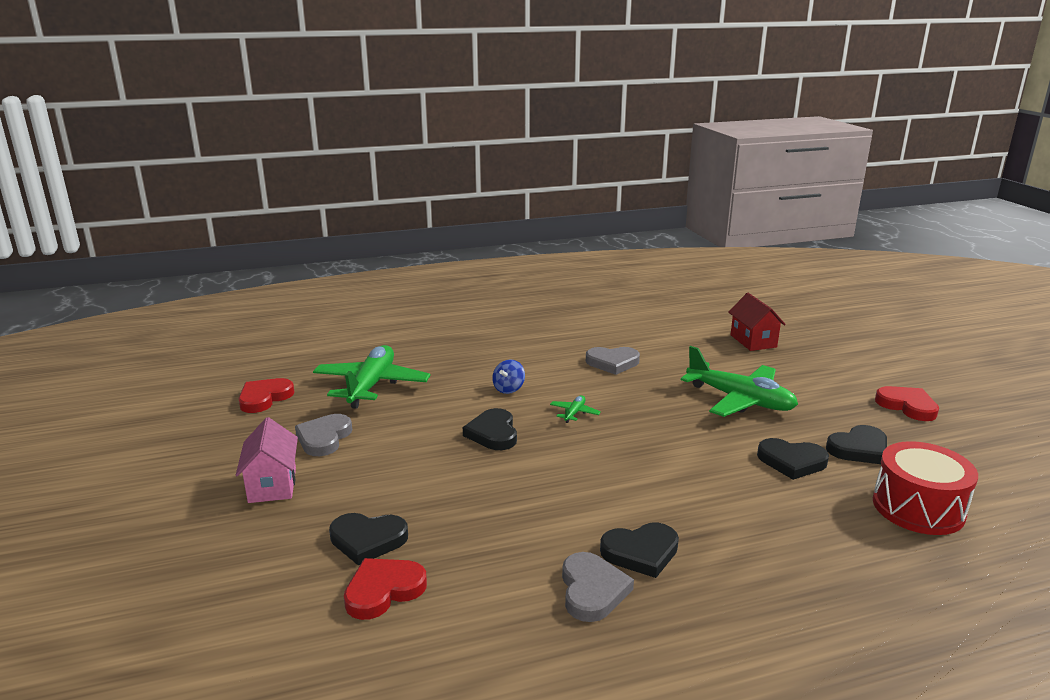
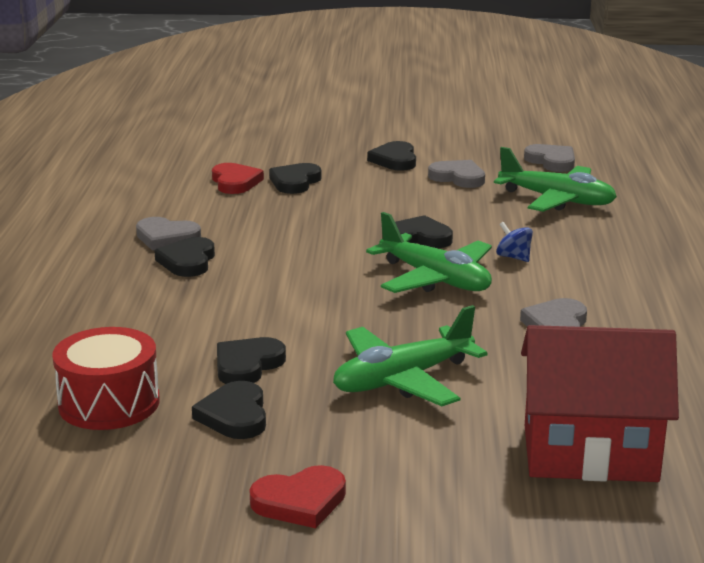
camera: 110 degrees right, 0 degrees up
(264, 398) = (552, 161): red heart -> grey heart
(272, 485) = (395, 160): pink house -> black heart
(574, 413) = (435, 279): green plane -> green plane, size x2.42
(753, 341) = (589, 453): red house -> red house, size x1.75

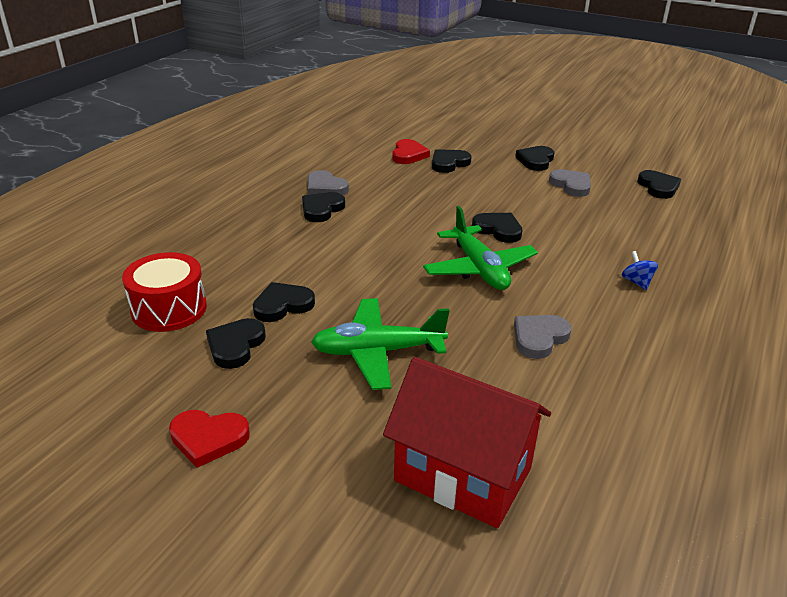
camera: 25 degrees right, 10 degrees up
(513, 257) = (556, 265): blue spinning top -> blue spinning top (636, 282)
(552, 161) = (658, 187): grey heart -> black heart
(557, 200) = (634, 222): green plane -> none

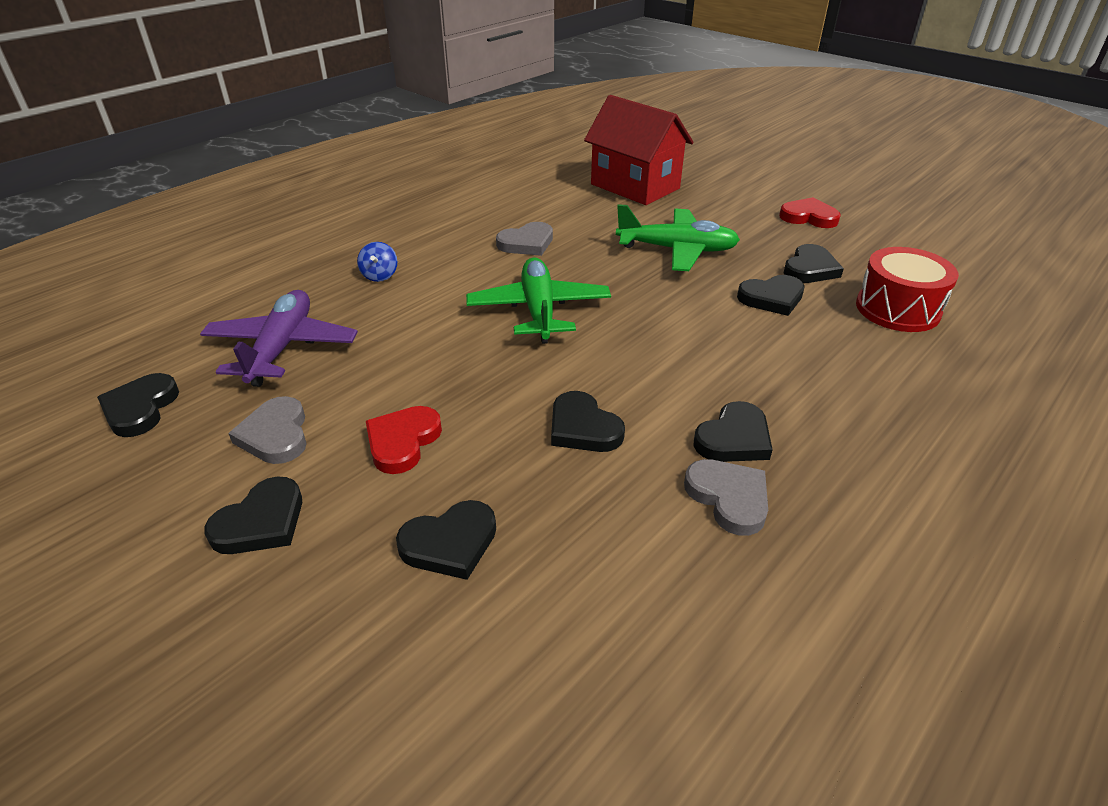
camera: 165 degrees left, 5 degrees up
(408, 155) = (525, 597): red heart -> red heart (402, 442)
(498, 230) = (475, 360): black heart -> black heart (583, 428)
(630, 222) = (282, 348): none -> purple plane

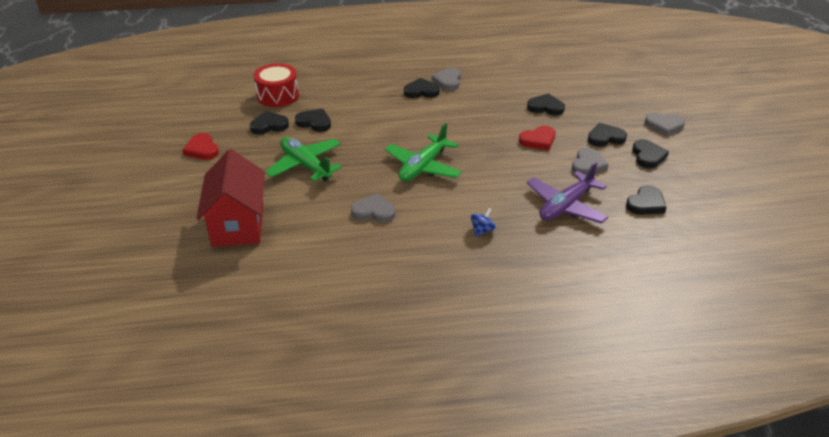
camera: 140 degrees left, 0 degrees up
(103, 656) = (664, 125): none -> grey heart
(583, 428) = (467, 116): black heart -> black heart (648, 156)

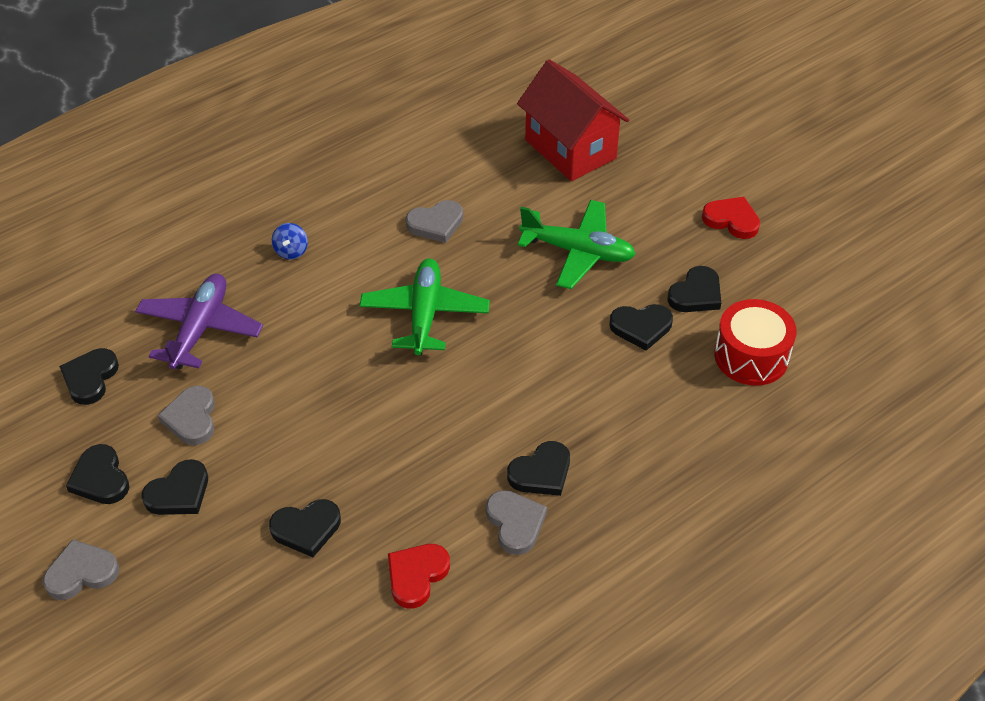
camera: 150 degrees right, 10 degrees up
(538, 140) = (286, 438): red heart -> red heart (416, 576)

